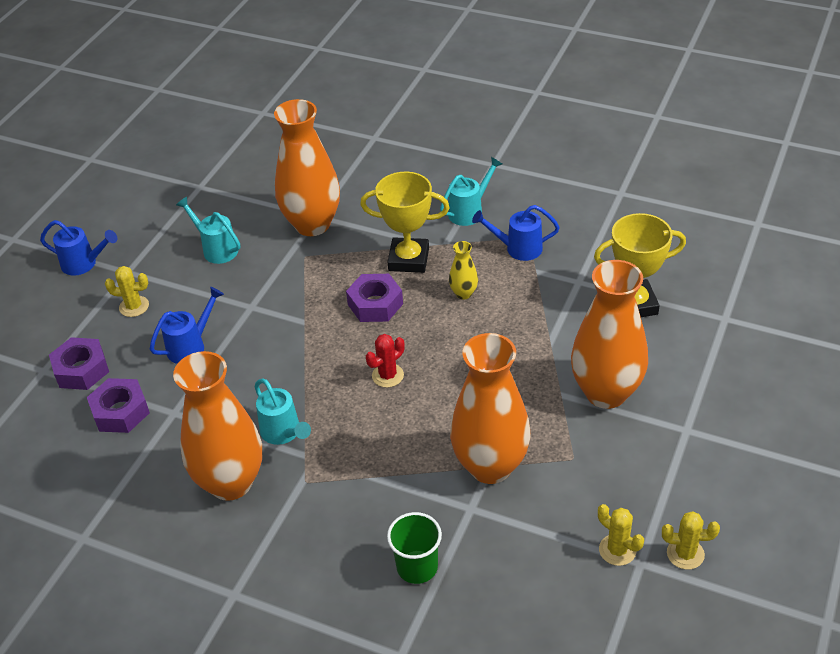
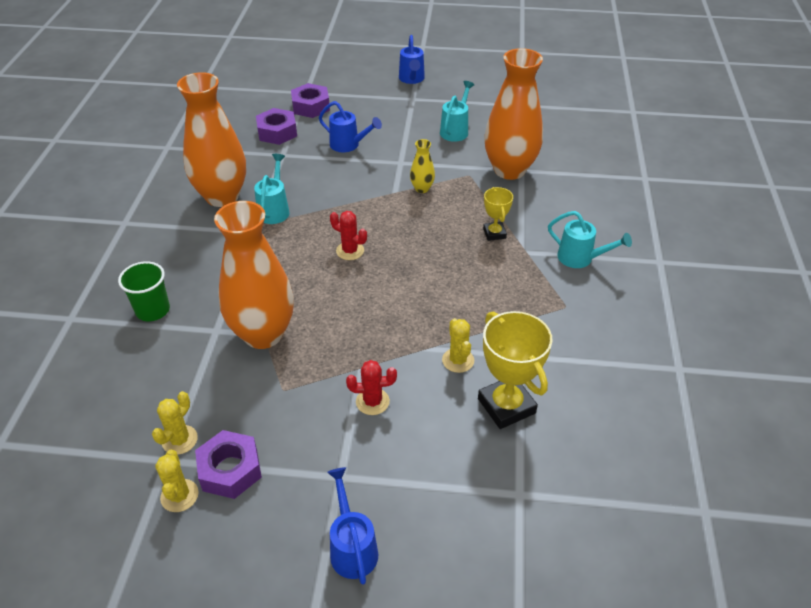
camera: 70 degrees right, 0 degrees up
(134, 306) = (378, 111): yellow cactus -> yellow cactus (458, 360)
(283, 433) = (274, 210): turquoise watering can -> turquoise watering can turned 150 degrees clockwise
(375, 304) = (430, 226): purple nut -> purple nut (230, 470)
(408, 259) = (494, 233): yellow trophy -> yellow trophy, size x0.56
(463, 293) = (466, 276): yellow vase -> yellow vase (422, 189)
(518, 248) = (546, 302): blue watering can -> blue watering can (352, 547)
(606, 393) = (372, 401): orange vase -> red cactus

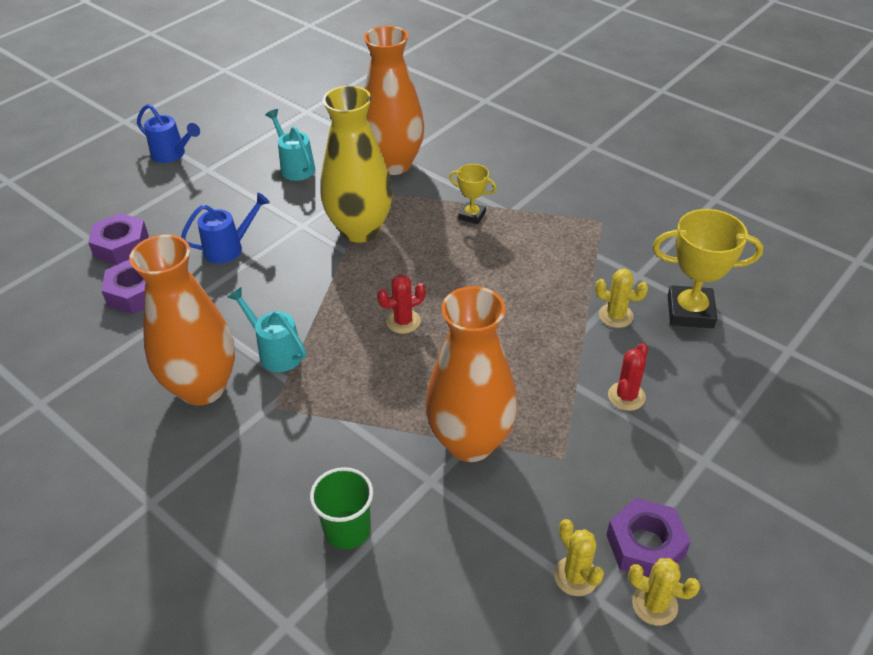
camera: 55 degrees left, 0 degrees up
(352, 547) = (791, 486): blue watering can -> none
(422, 189) = (360, 230): yellow vase -> yellow vase, size x2.33
(580, 258) = (551, 184): turquoise watering can -> none

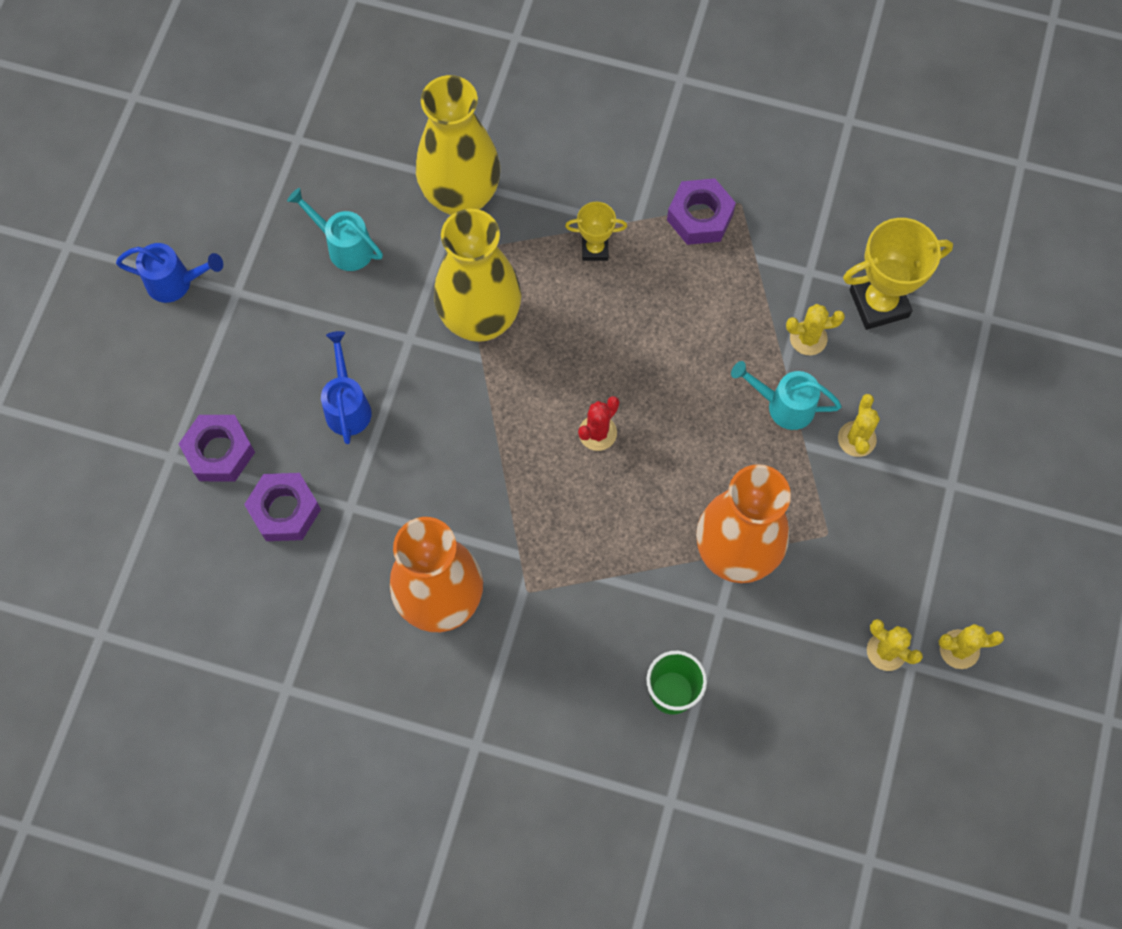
camera: 25 degrees left, 25 degrees up
(229, 248) = (347, 406): blue watering can -> blue watering can turned 45 degrees counterclockwise
(276, 352) = (488, 526): turquoise watering can -> turquoise watering can (784, 405)
(393, 164) = (461, 197): orange vase -> yellow vase
(626, 396) = (856, 439): red cactus -> yellow cactus
(645, 545) = (932, 596): purple nut -> purple nut (700, 217)

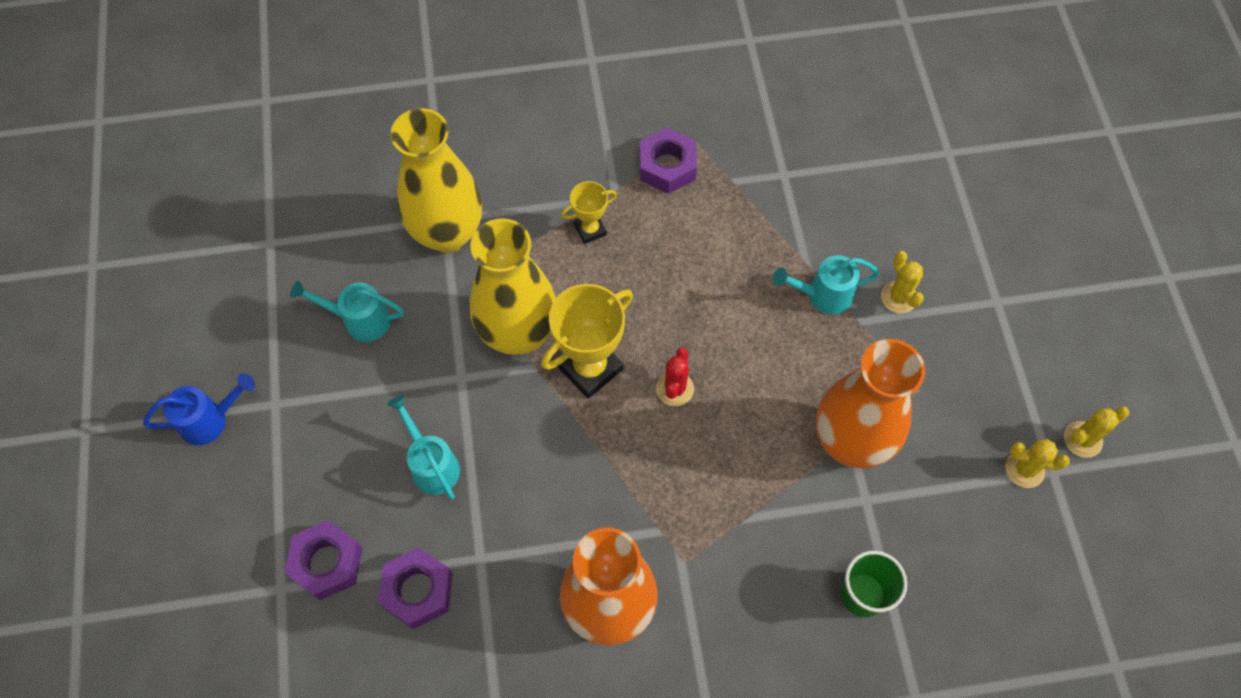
camera: 25 degrees left, 5 degrees down
(347, 406) = (432, 464): blue watering can -> turquoise watering can
(808, 338) = (812, 230): yellow cactus -> none
(879, 303) = (854, 177): yellow trophy -> yellow trophy (590, 368)

